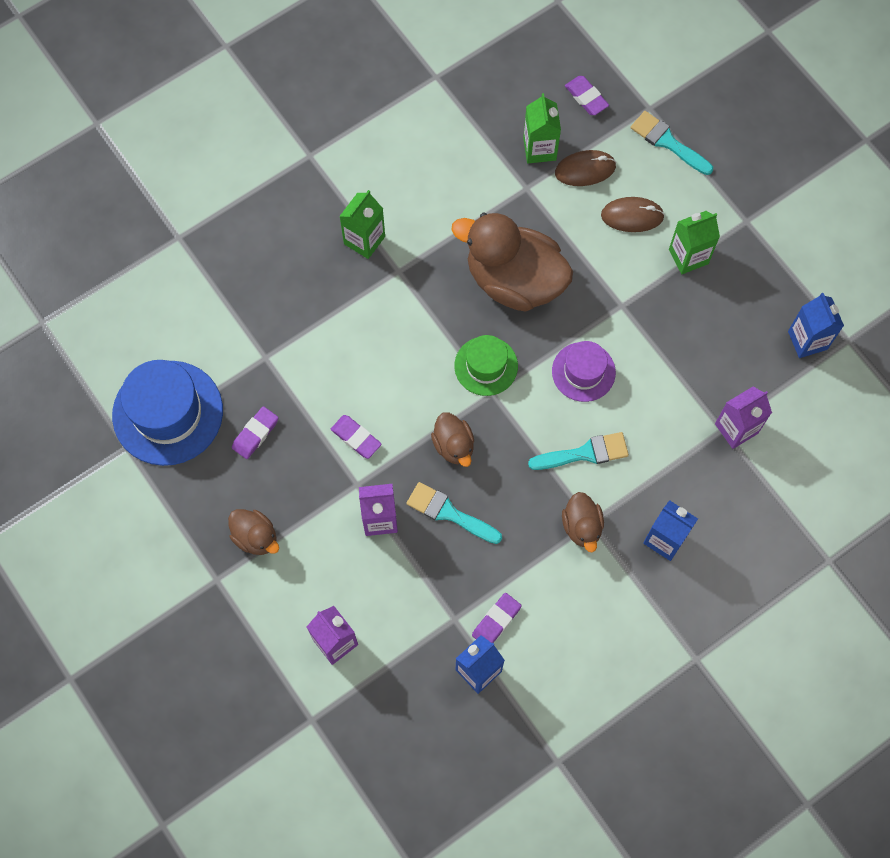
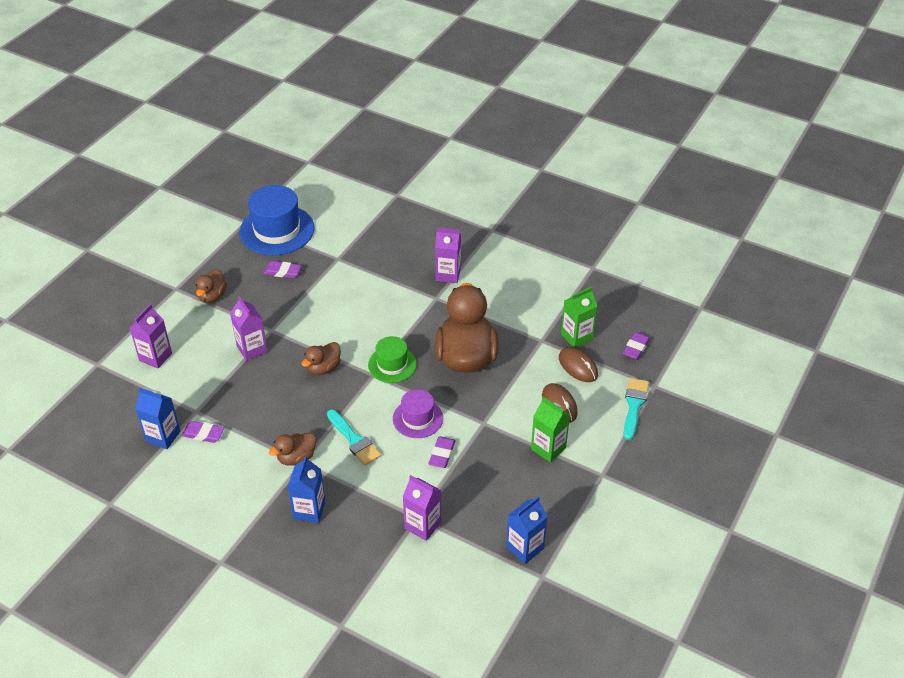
camera: 65 degrees right, 25 degrees down
(356, 438) = (304, 318): purple eraser -> purple eraser (442, 454)
(364, 240) = (448, 274): green carton -> purple carton
(449, 513) = (272, 382): turquoise brush -> none

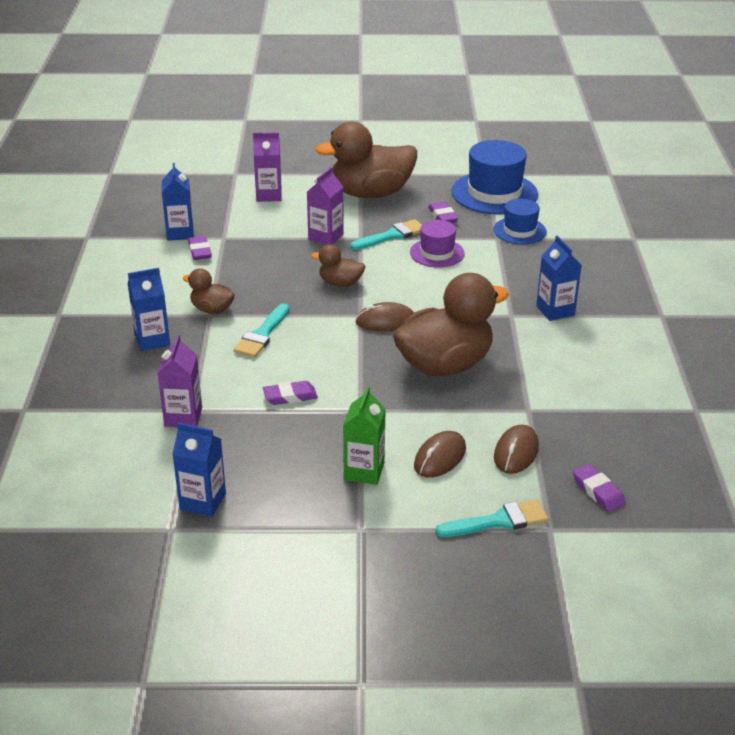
camera: 60 degrees right, 10 degrees down
(212, 296) = (371, 193): brown duck -> brown duck, size x2.09
(284, 311) = (392, 235): none -> turquoise brush
(338, 243) = (519, 231): none -> blue hat
(392, 364) = (385, 321): green hat -> brown mouse
(418, 418) = (326, 363): purple hat -> purple hat (437, 253)
(448, 274) = (555, 311): purple carton -> blue carton
(576, 337) = (563, 435): green carton -> none
(635, 348) = (598, 491): purple eraser -> purple eraser turned 60 degrees clockwise

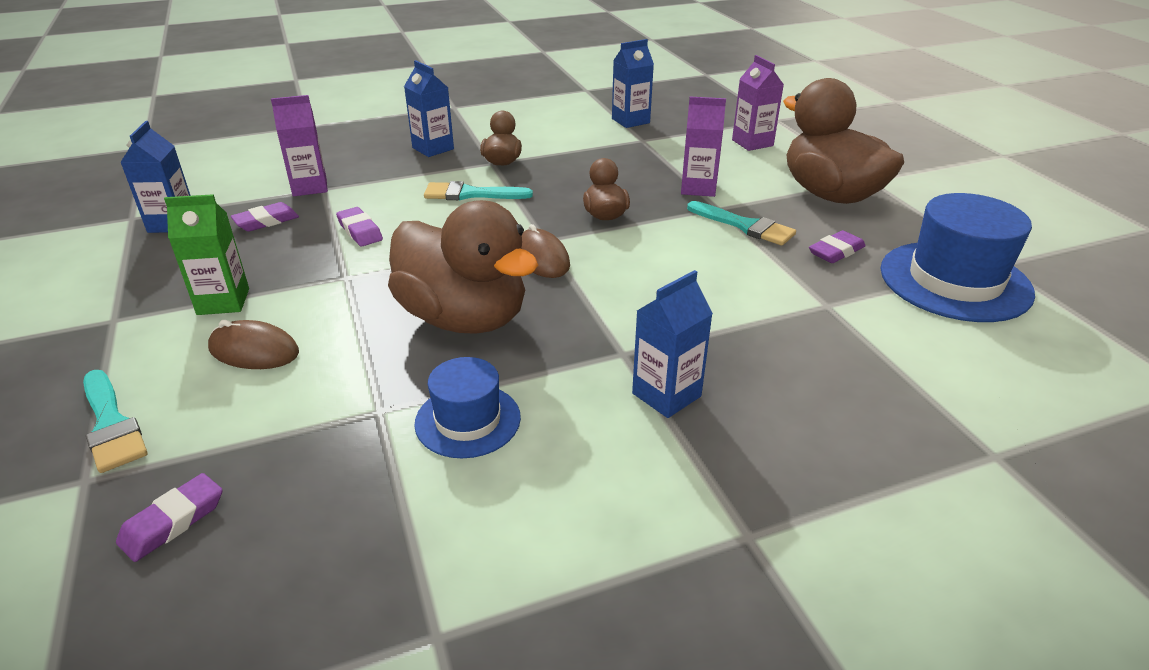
camera: 70 degrees right, 0 degrees up
(199, 251) = (605, 135): purple eraser -> purple eraser (266, 221)
(437, 253) = (735, 264): purple hat -> none
(516, 452) = (271, 415): brown mouse -> none
(519, 231) = (871, 322): blue hat -> blue hat (468, 420)

